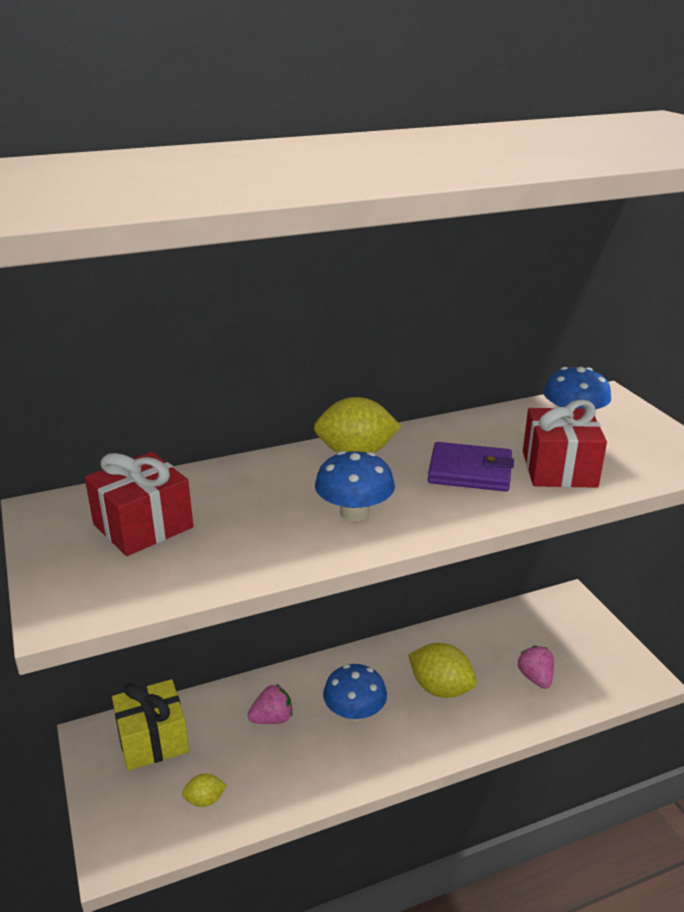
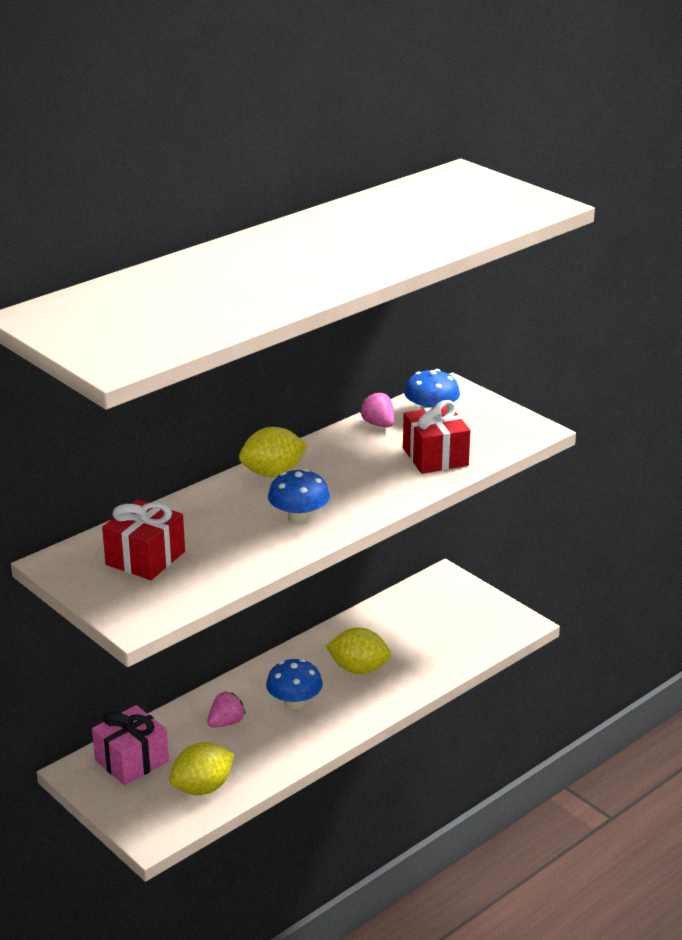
camera: 20 degrees left, 0 degrees up
(153, 740) = (131, 761): yellow gift -> pink gift
(205, 800) = (202, 788): yellow lemon -> yellow lemon, size x1.92
(470, 472) = (369, 471): purple wallet -> none
(535, 678) = (434, 644): pink strawberry -> pink strawberry (378, 424)

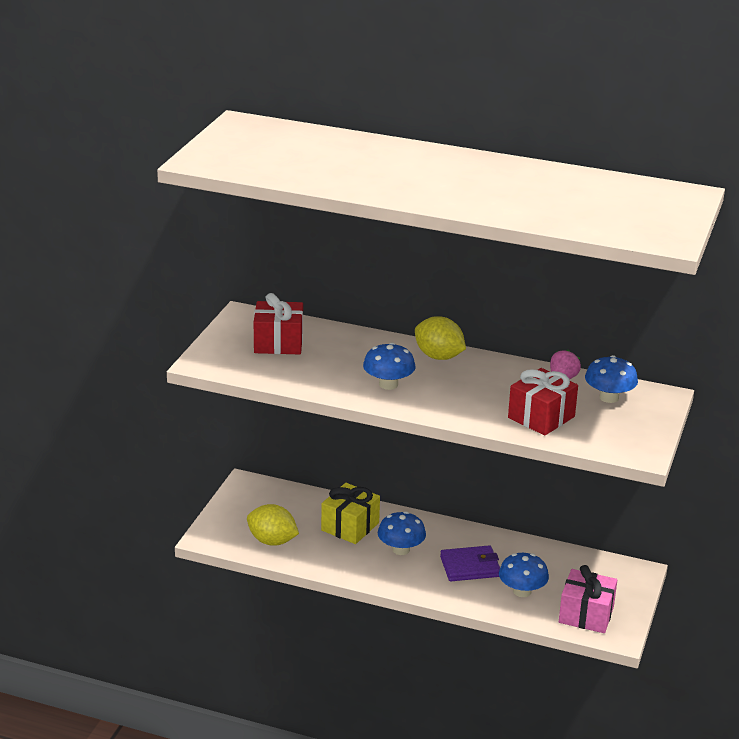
camera: 60 degrees right, 0 degrees up
(131, 761) = (275, 501): pink gift -> pink gift (586, 615)
(226, 722) = (350, 526): pink strawberry -> yellow gift
(358, 669) = (470, 567): yellow lemon -> purple wallet
(420, 652) = (522, 591): none -> blue mushroom

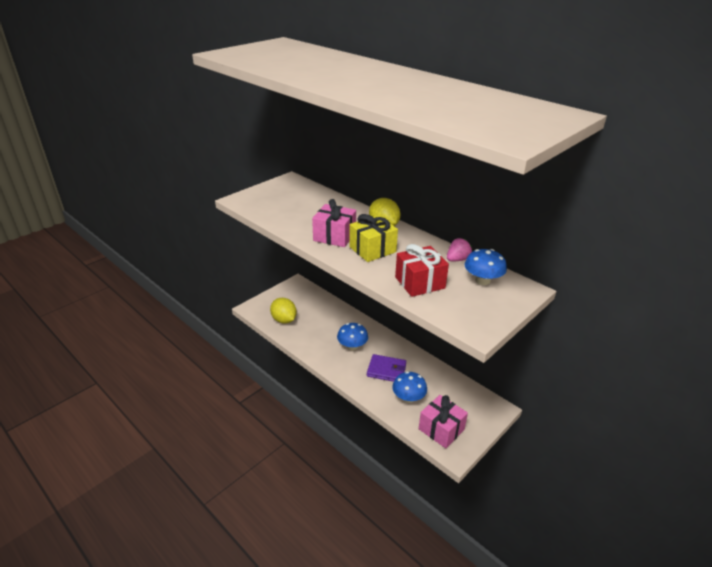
camera: 25 degrees right, 5 degrees up
(278, 343) = (293, 198): red gift -> none
(350, 526) = (333, 323): yellow gift -> yellow gift (372, 249)
(388, 384) = (334, 236): blue mushroom -> pink gift

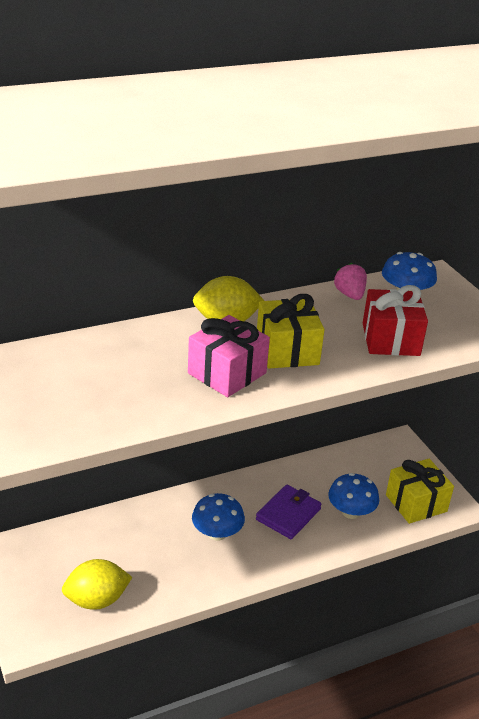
camera: 70 degrees left, 0 degrees up
(441, 429) = (416, 503): pink gift -> yellow gift

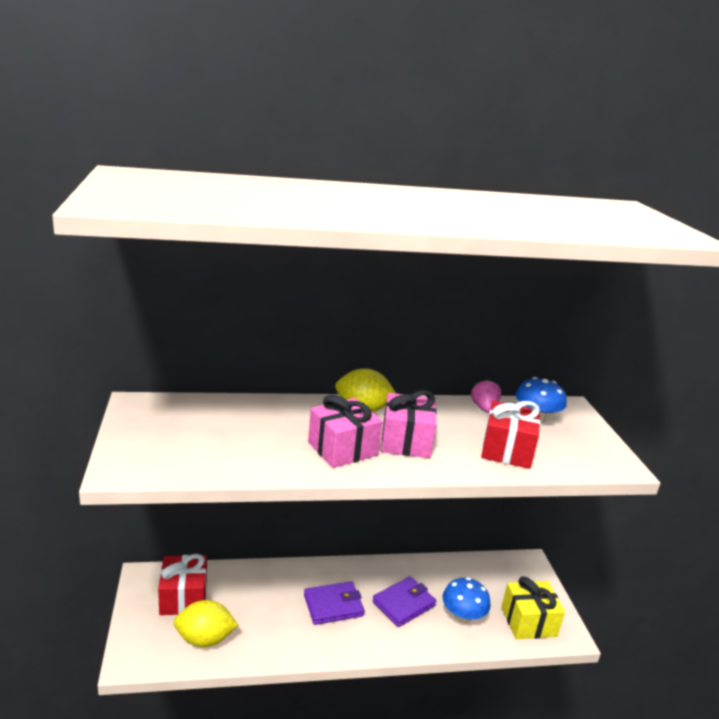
camera: 15 degrees right, 10 degrees down
(54, 562) = (183, 597): none -> red gift
(217, 533) = (333, 605): blue mushroom -> purple wallet
(287, 350) = (406, 441): yellow gift -> pink gift

